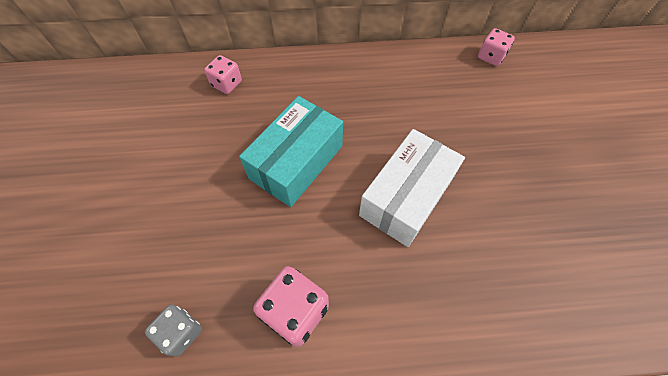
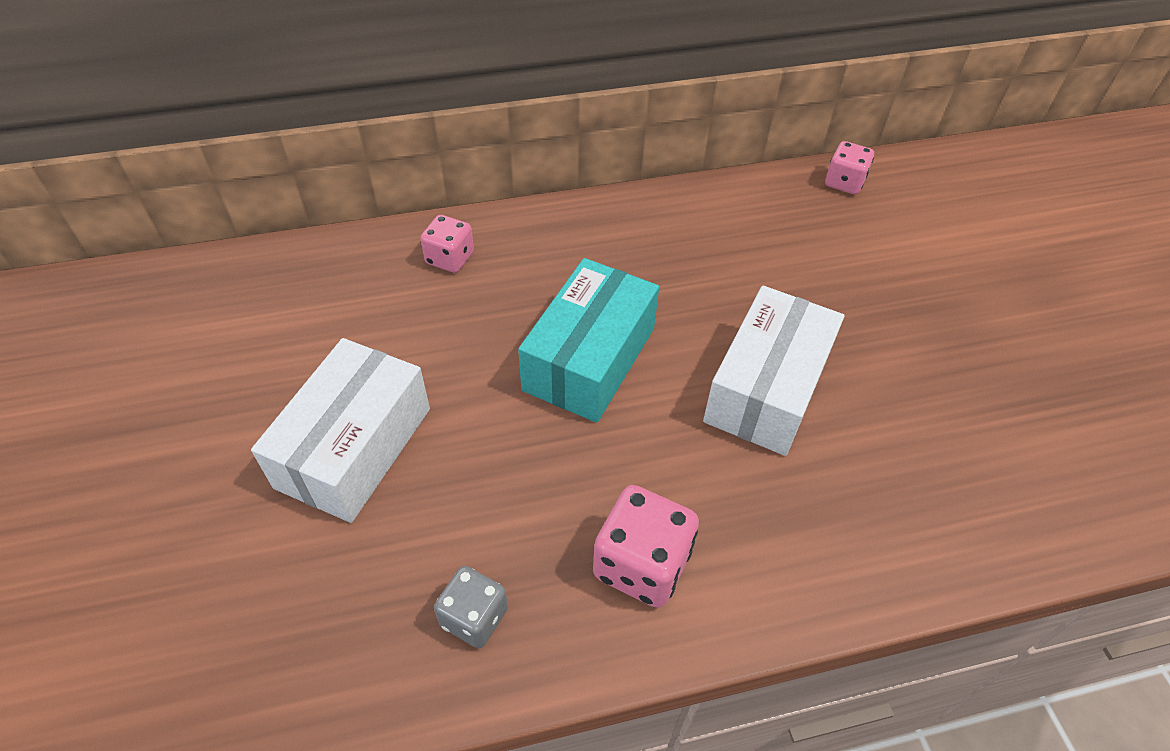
camera: 10 degrees left, 10 degrees down
(138, 204) = (354, 447): none -> white box

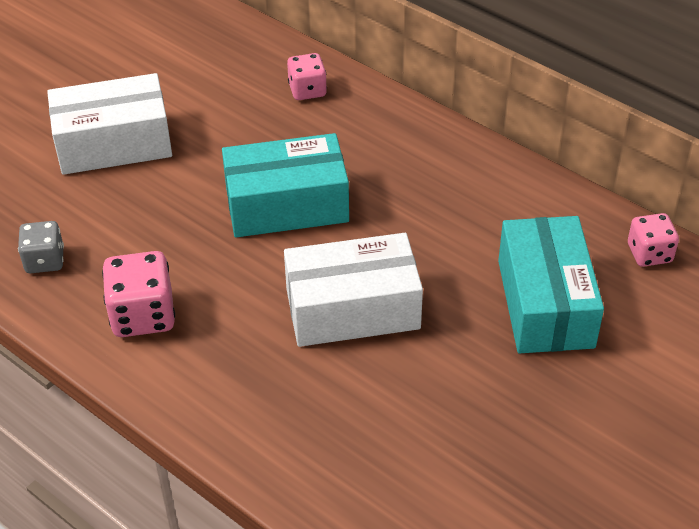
camera: 55 degrees right, 5 degrees down
(854, 266) = (545, 303): none -> turquoise box

